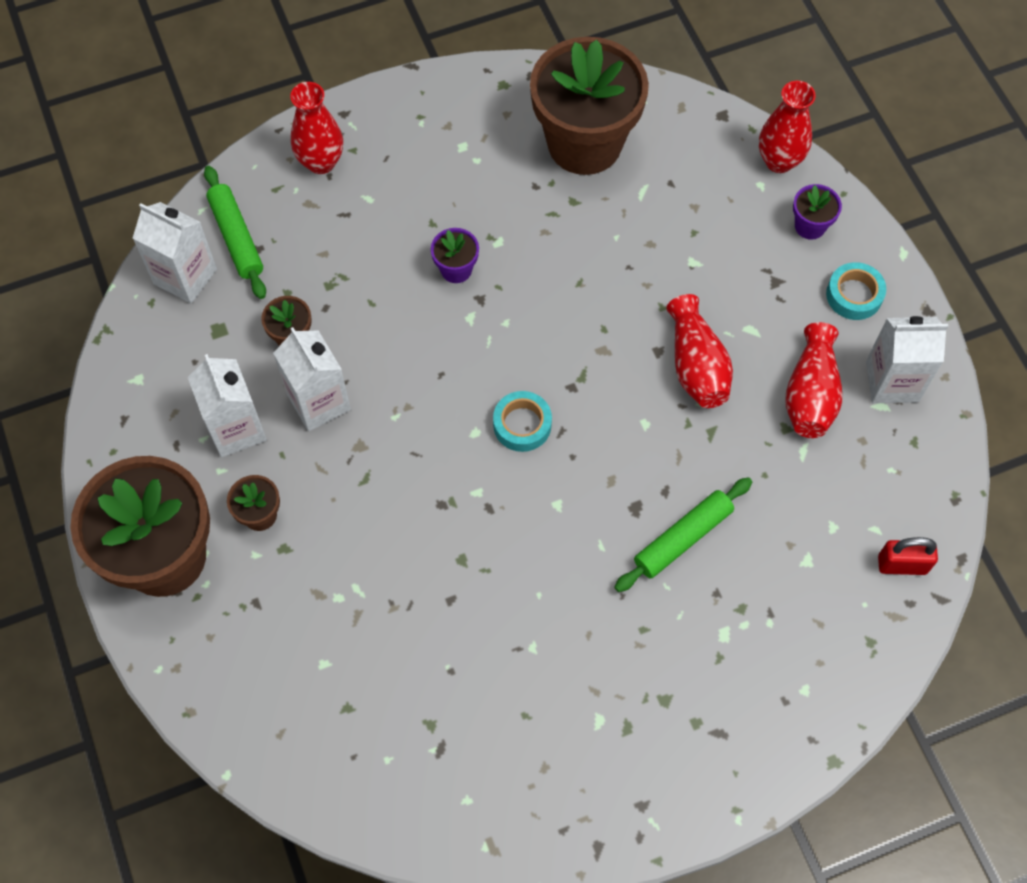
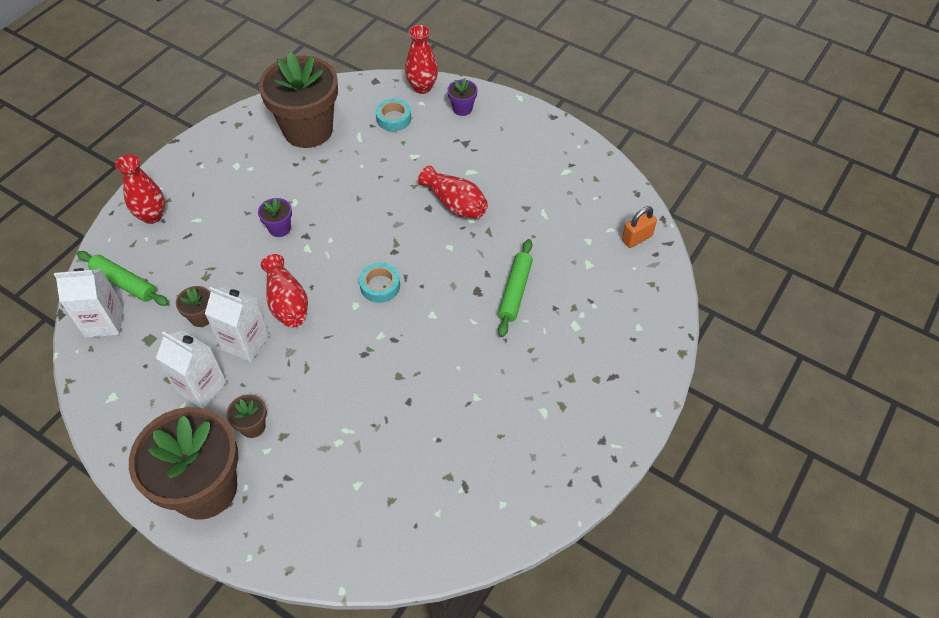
camera: 35 degrees left, 10 degrees down
(810, 395) = (526, 185): red vase -> red vase (287, 302)
(854, 295) = (510, 128): turquoise tape -> turquoise tape (394, 118)
(892, 381) = (562, 157): white carton -> none
(902, 565) = (637, 238): red padlock -> orange padlock

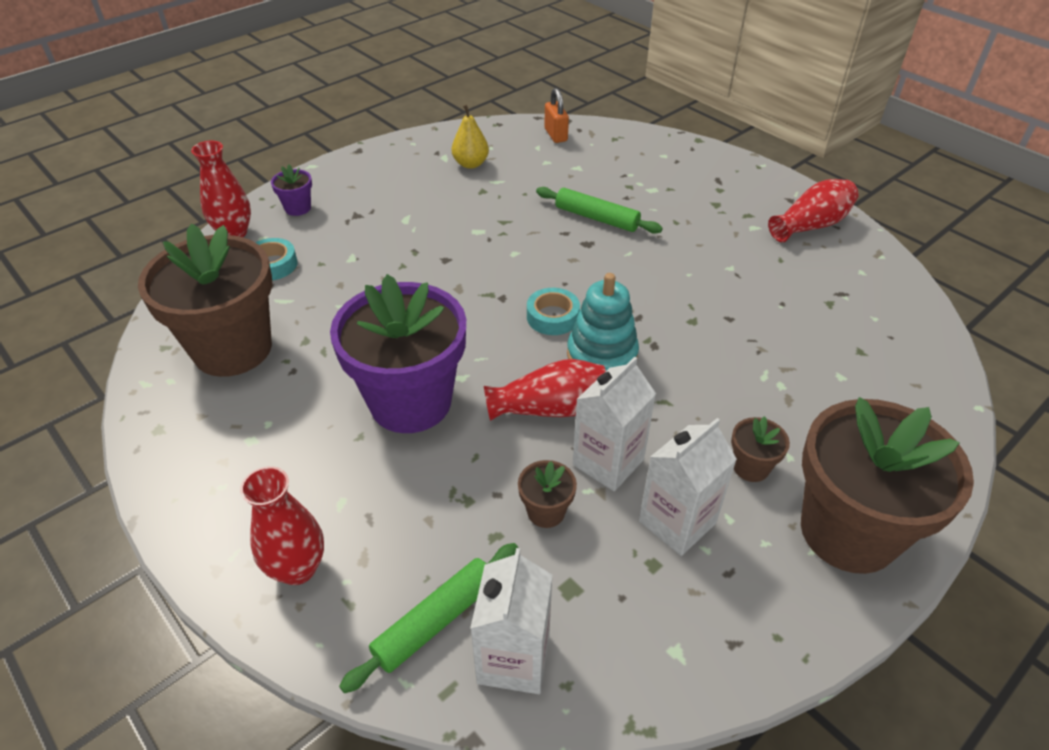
camera: 75 degrees left, 10 degrees down
(279, 228) = (410, 402): purple flower pot -> purple flower pot, size x2.45
(345, 323) = (602, 355): none -> turquoise stacking toy
(455, 204) = (450, 238): red vase -> red vase (811, 225)
(563, 190) = (471, 164): none -> yellow pear

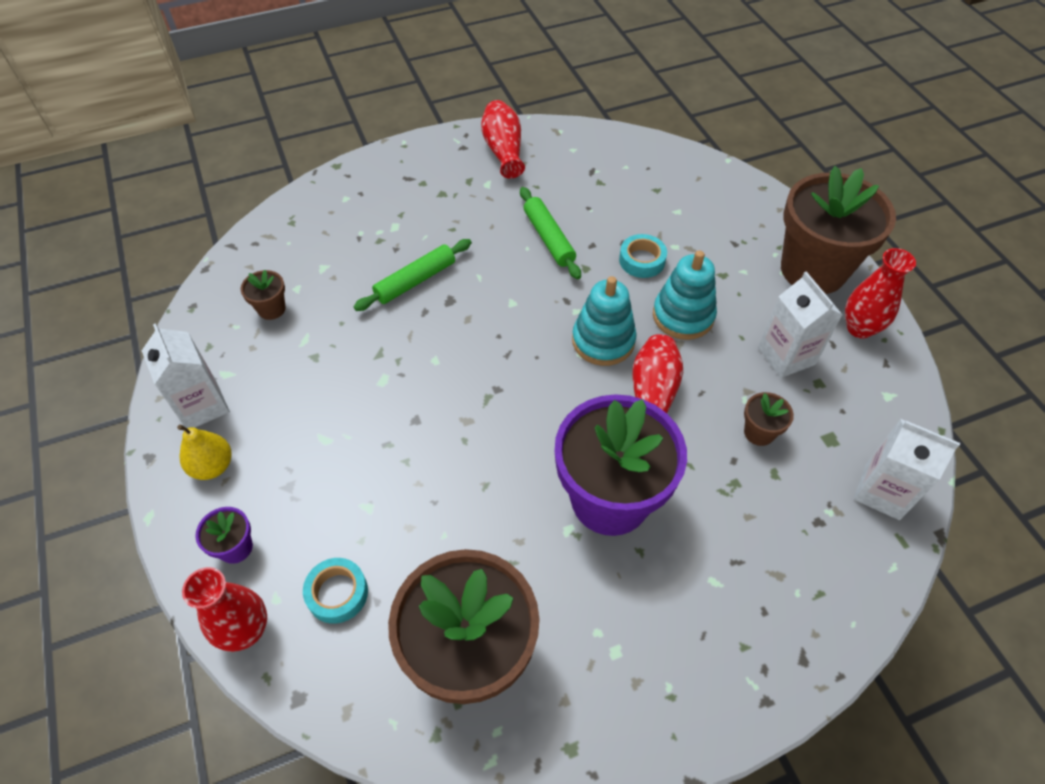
camera: 70 degrees left, 10 degrees up
(297, 568) = (778, 629): red vase -> red vase (859, 328)
(435, 621) = (844, 534): green rolling pin -> green rolling pin (548, 238)
(471, 164) = (256, 353): yellow pear -> yellow pear (212, 466)
(552, 317) = (541, 359): turquoise tape -> turquoise tape (642, 260)
(555, 135) = (252, 265): orange padlock -> none
(608, 462) = (720, 377): white carton -> white carton (202, 405)
(678, 412) = (683, 316): none -> turquoise stacking toy
(751, 467) = (747, 296): brown flower pot -> brown flower pot (271, 309)

